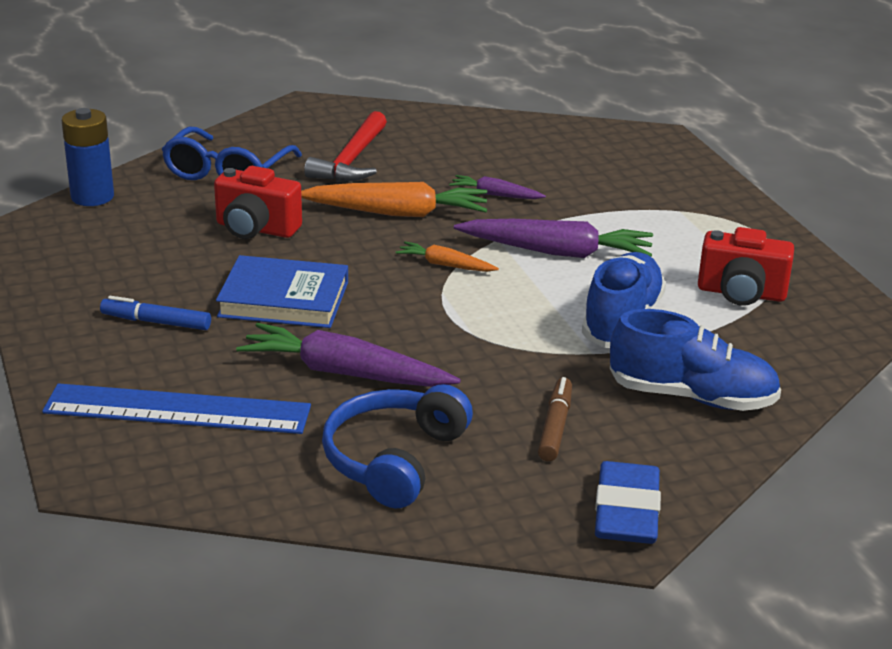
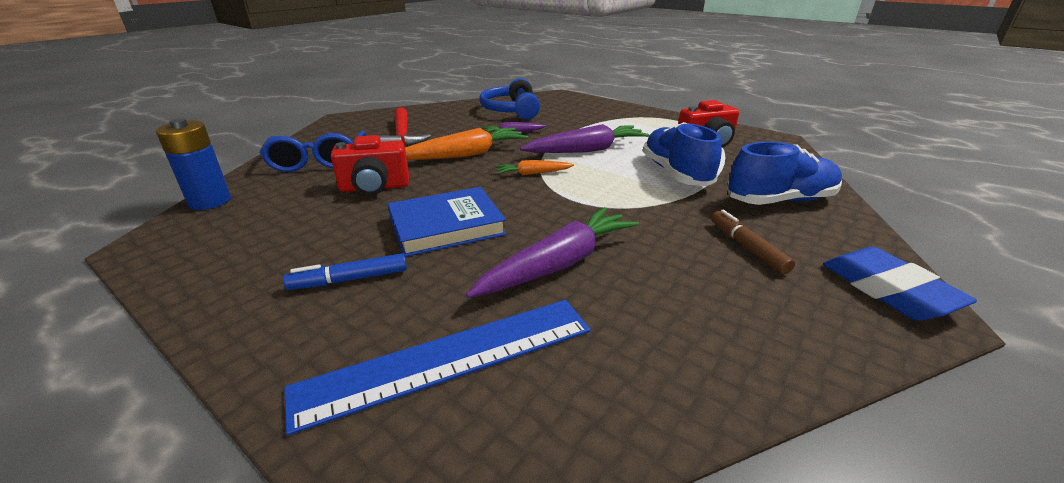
camera: 30 degrees left, 0 degrees up
(345, 373) = (558, 264): purple carrot -> purple carrot turned 150 degrees clockwise
(393, 459) = (689, 321): blue headphones -> blue headphones (511, 110)

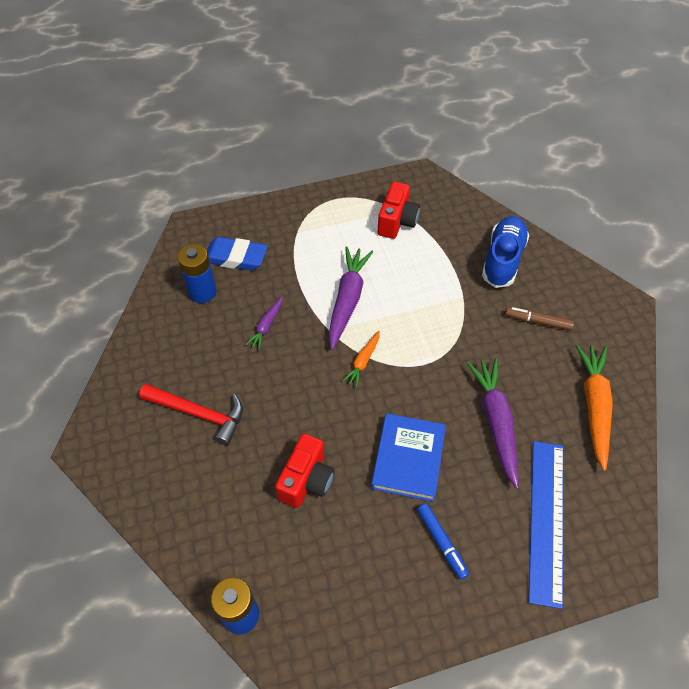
camera: 55 degrees left, 25 degrees up
(318, 161) = (209, 505): blue glasses -> none
(349, 279) = (441, 542): blue marker -> blue marker turned 45 degrees counterclockwise
(465, 155) = (288, 386): orange carrot -> orange carrot (594, 406)
(511, 110) = (202, 292): blue headphones -> blue battery
(675, 173) = (429, 279): blue shoe -> none
(887, 290) = (605, 301): blue eraser -> blue eraser (235, 257)

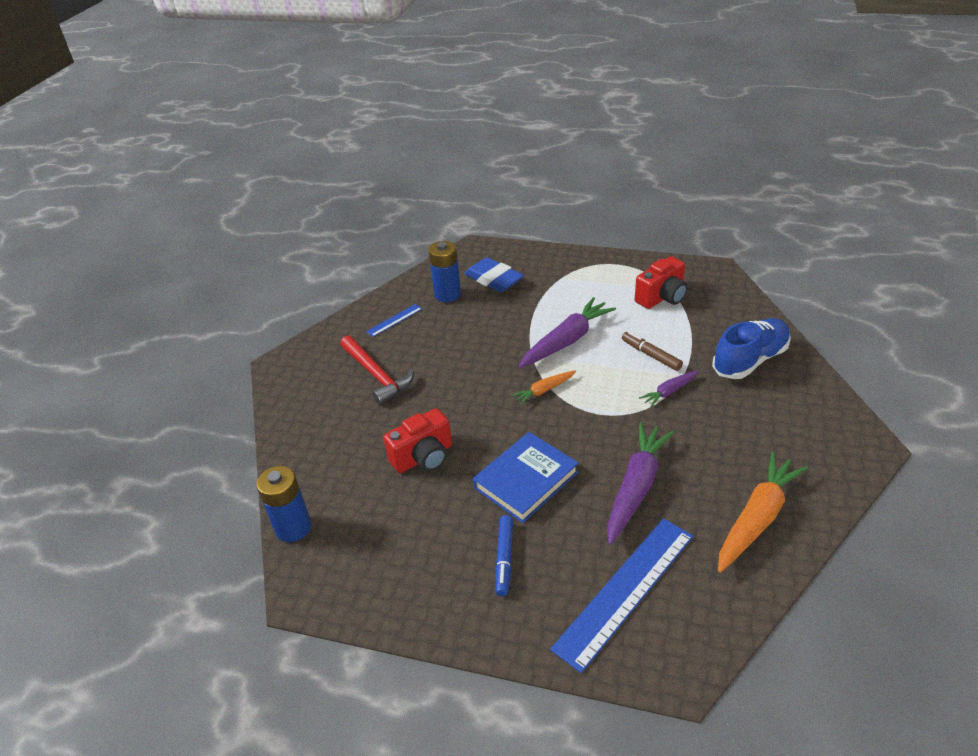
camera: 35 degrees right, 15 degrees down
(170, 343) = (394, 320): none -> blue ruler
(266, 326) = (480, 335): purple carrot -> purple carrot (669, 391)
(537, 321) = (749, 423): brown marker -> brown marker (651, 355)

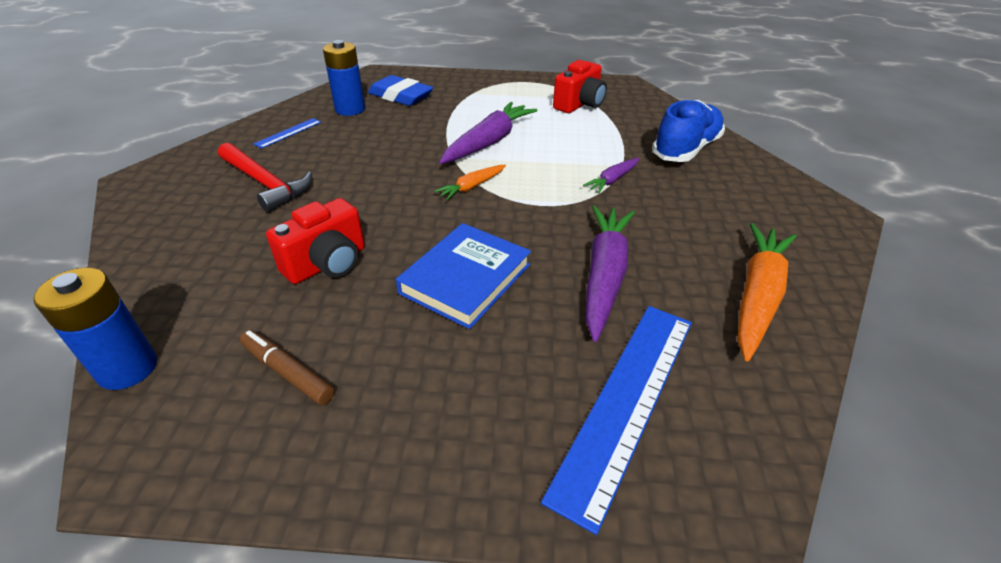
camera: 15 degrees left, 0 degrees up
(504, 559) = (450, 377): blue marker -> none
(651, 355) = (582, 150): brown marker -> brown marker (288, 372)

